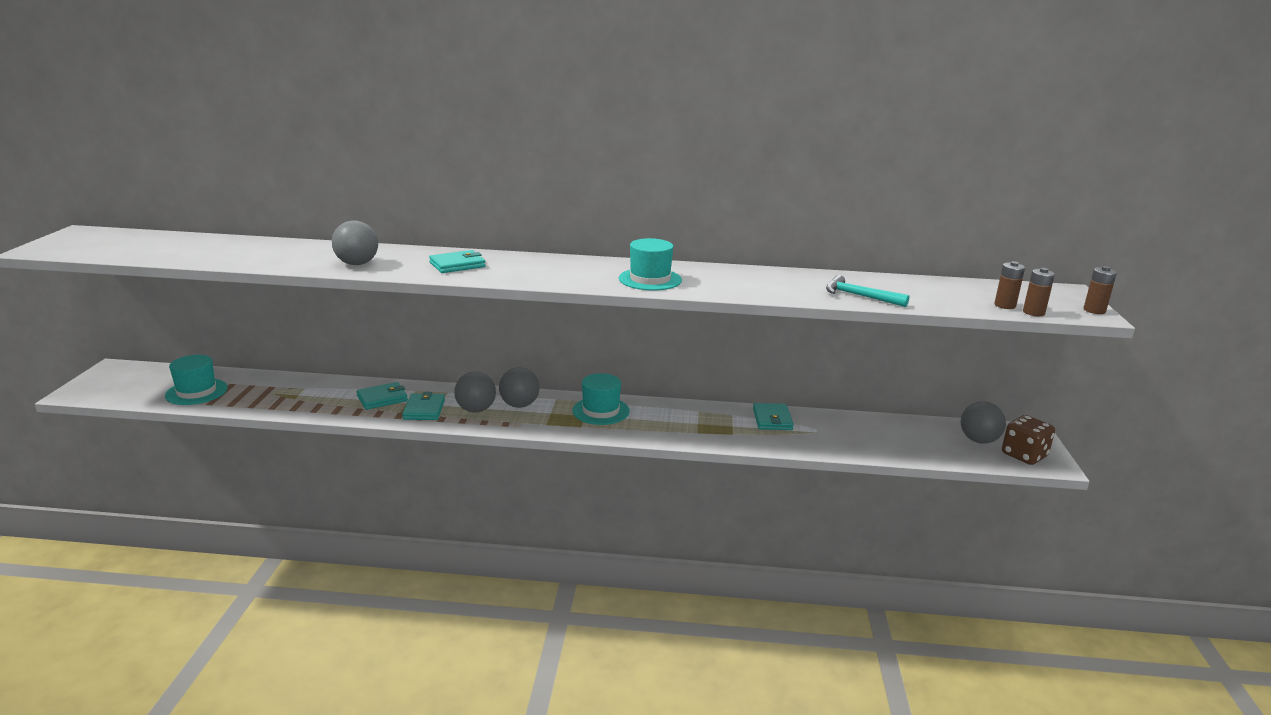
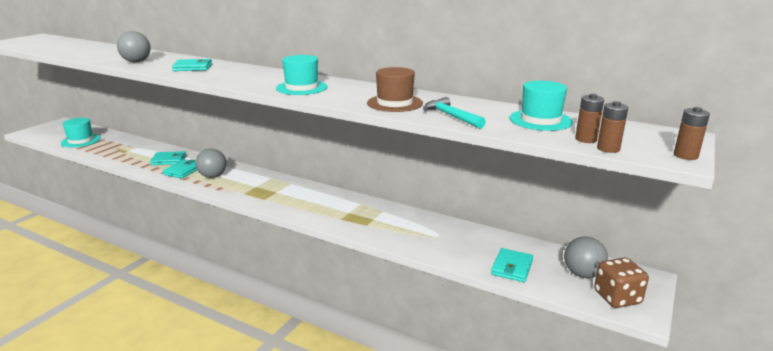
camera: 25 degrees right, 0 degrees up
(519, 405) = (243, 178): grey ball -> none
(601, 411) = (291, 191): turquoise hat -> turquoise hat (540, 120)
(772, 419) = (411, 220): turquoise wallet -> turquoise wallet (512, 267)
(782, 287) = (394, 103): none -> brown hat

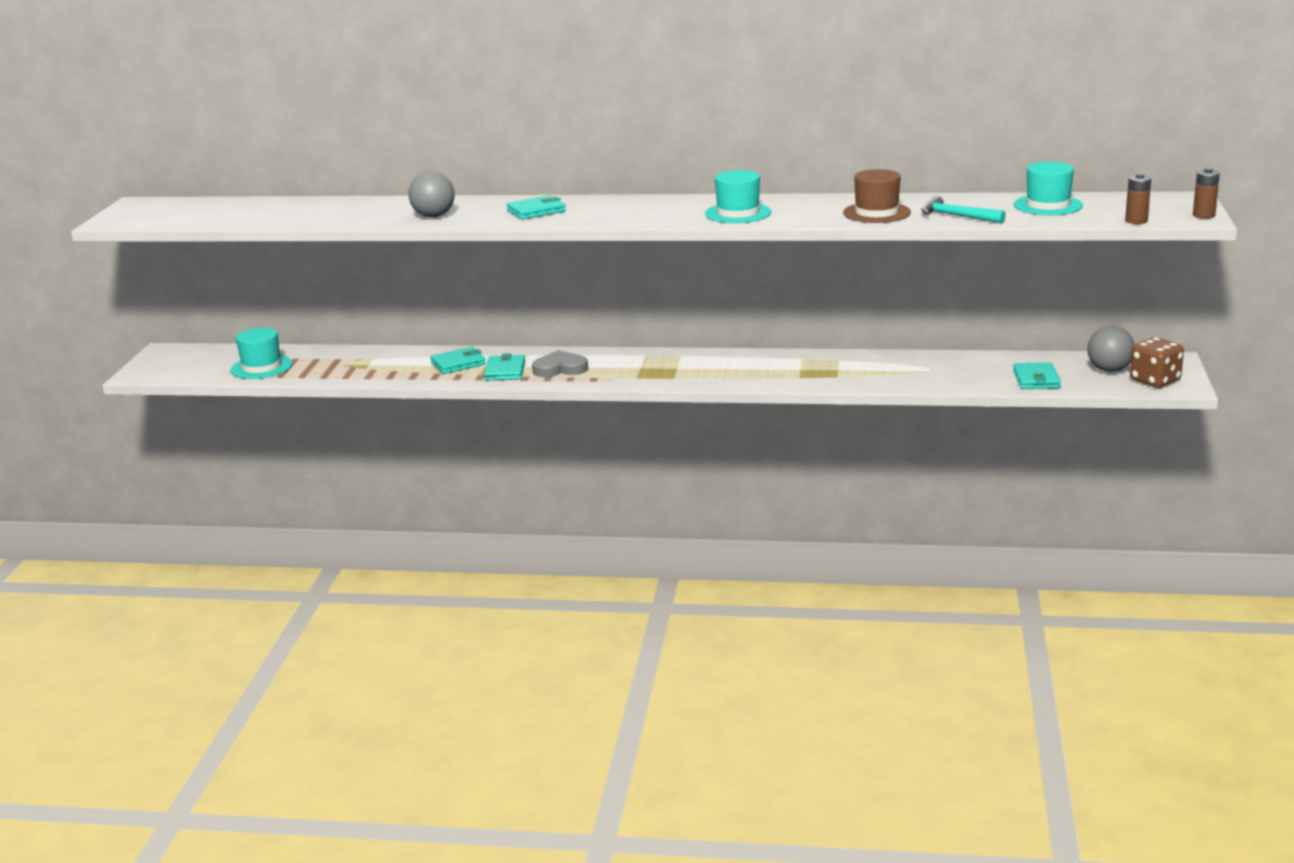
camera: 20 degrees left, 0 degrees up
(213, 176) = (560, 369): grey ball -> grey heart
(586, 139) = (1109, 216): brown battery -> none

